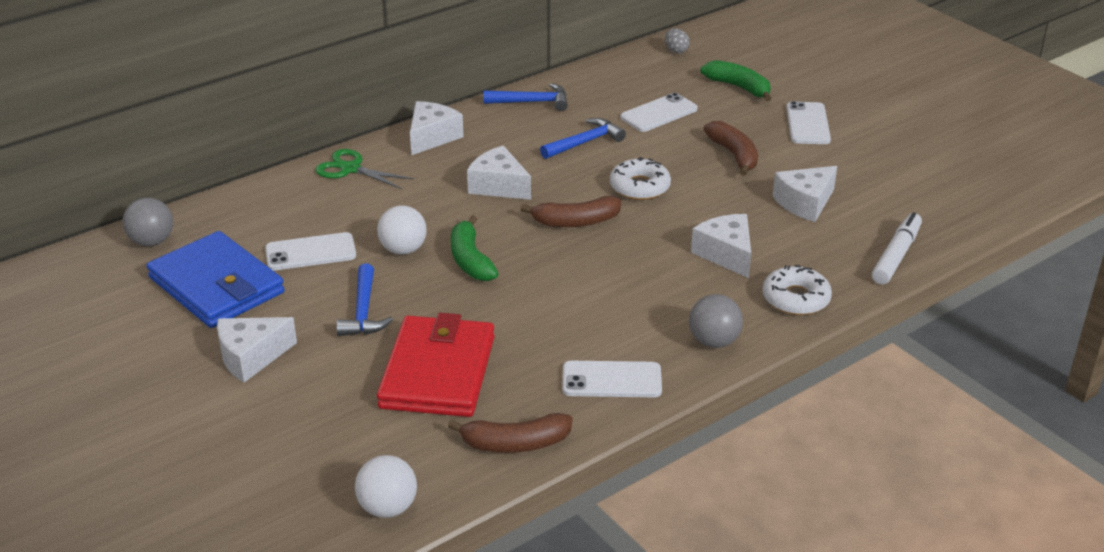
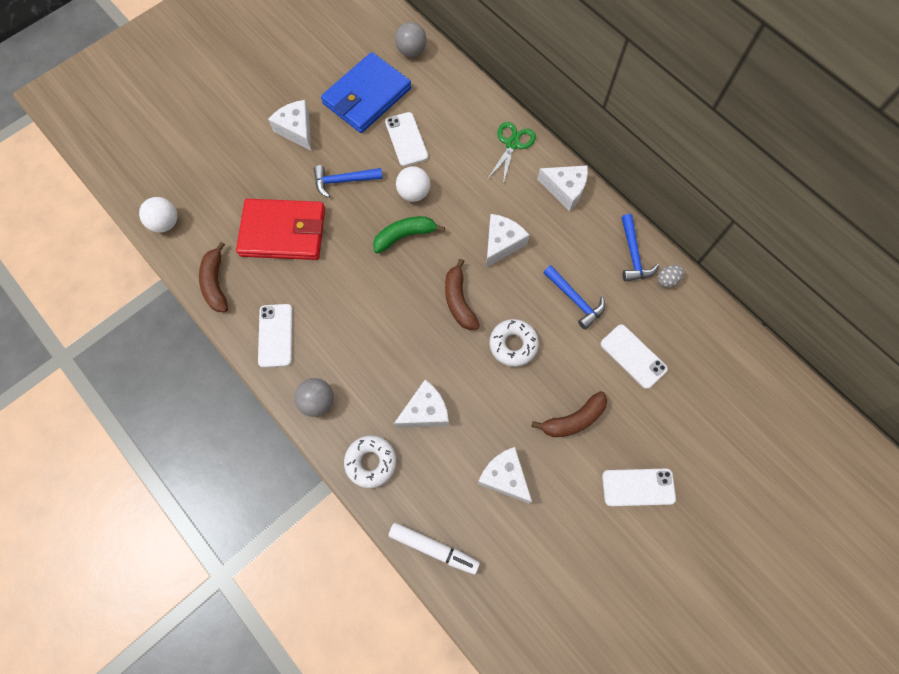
camera: 85 degrees right, 35 degrees up
(676, 50) = (754, 369): grey egg -> grey egg (667, 280)
(739, 87) = (694, 426): green banana -> none

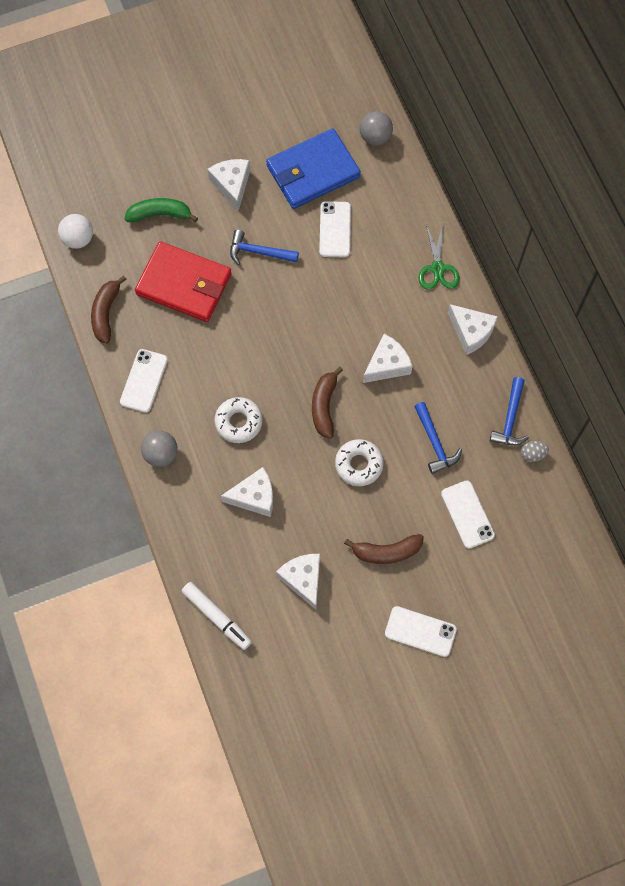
camera: 20 degrees right, 0 degrees up
(371, 462) = (189, 524): white donut -> white donut (238, 422)
(405, 236) = (297, 326): green banana -> green banana (160, 214)
(413, 193) = (321, 286): white ball -> none
(512, 144) = (438, 268): green scissors -> green scissors turned 135 degrees clockwise

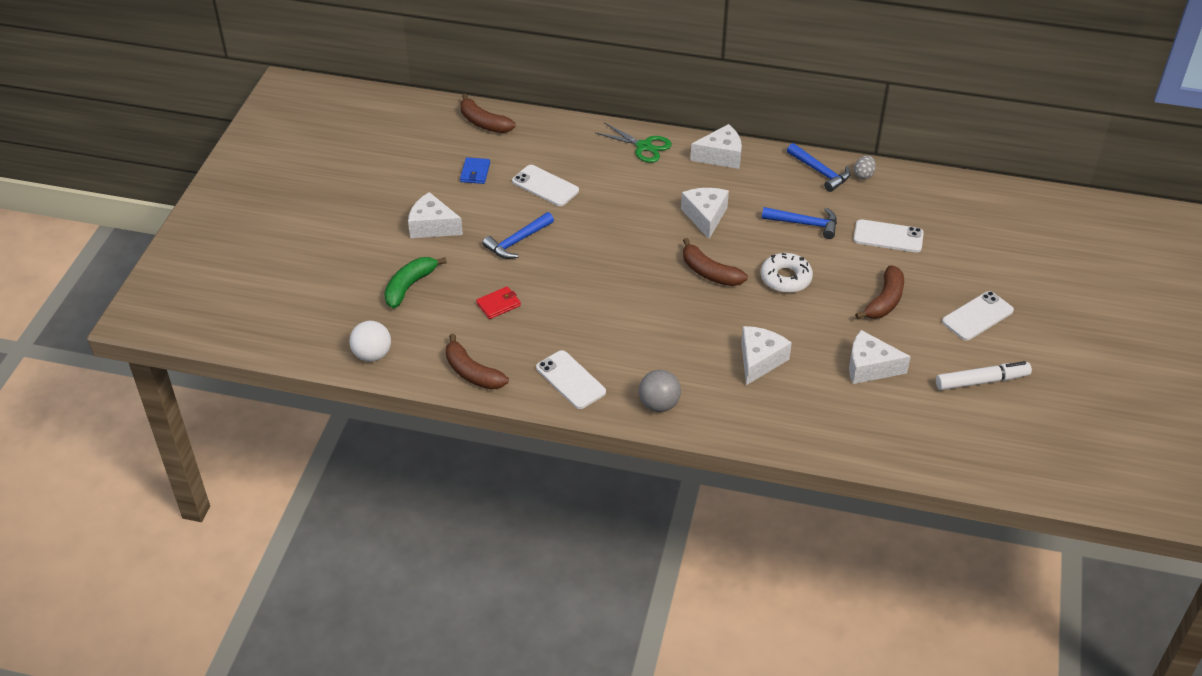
camera: 55 degrees left, 25 degrees down
(184, 284) = (498, 304): red wallet -> red wallet, size x0.40
(216, 616) = (862, 445): white marker -> white marker (981, 381)
(238, 422) = (674, 335): white donut -> none
(312, 171) = (475, 172): blue wallet -> blue wallet, size x0.40
(375, 137) = (483, 123): grey ball -> brown banana

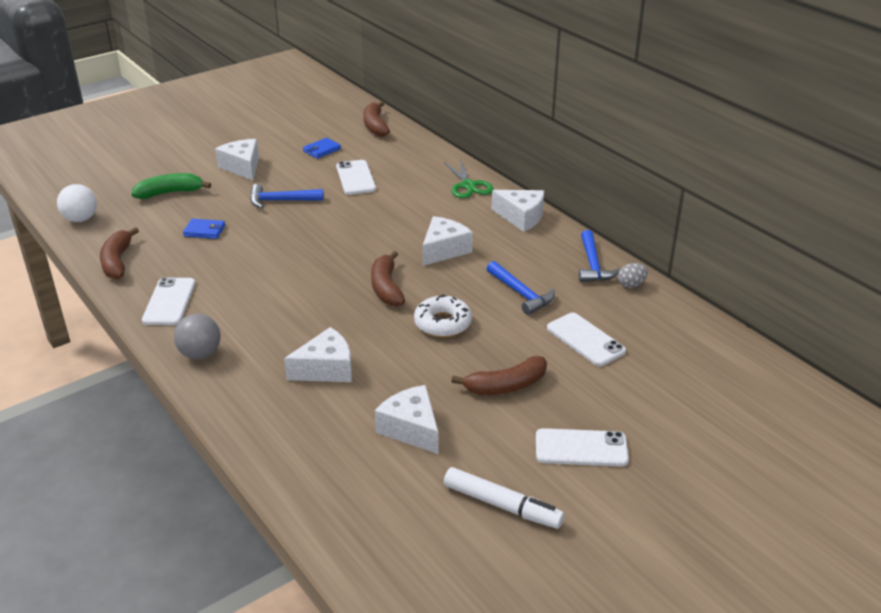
camera: 40 degrees right, 10 degrees down
(498, 304) = (204, 231): red wallet -> blue wallet

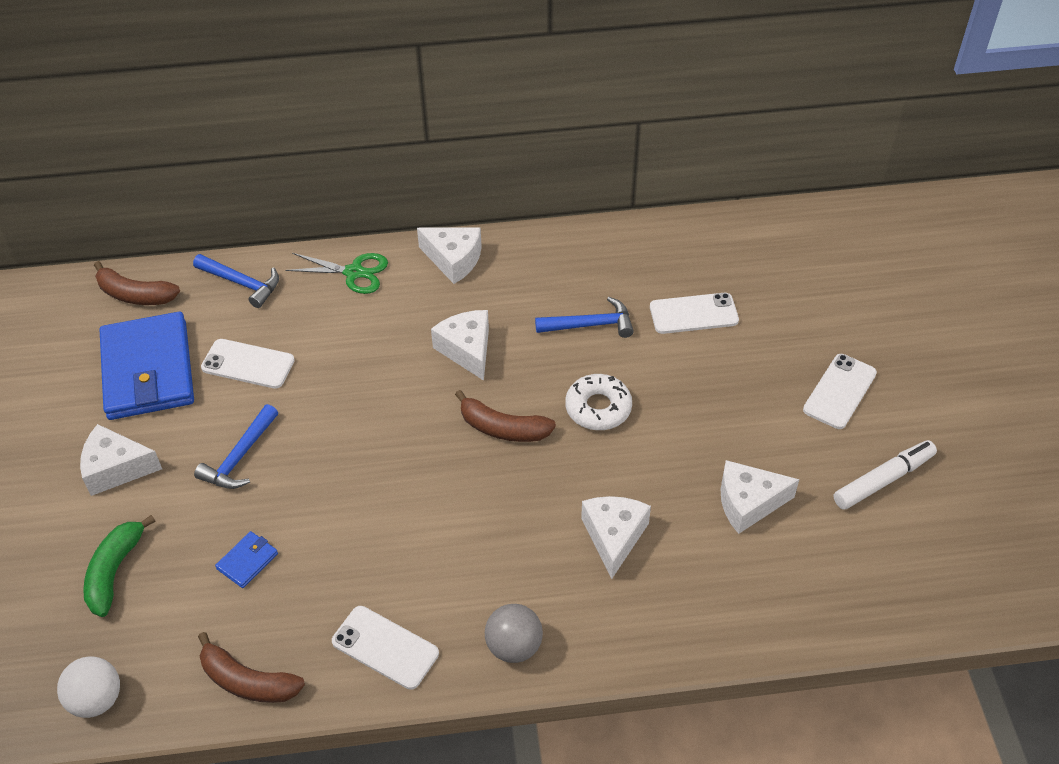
camera: 60 degrees left, 15 degrees up
(322, 150) = (148, 370): blue wallet -> blue wallet, size x2.49
(505, 386) = (726, 404): brown banana -> none
(521, 217) = (453, 260): white cheese -> white cheese turned 60 degrees clockwise
(593, 265) = (580, 249): blue hammer -> blue hammer (242, 283)
(631, 285) = (631, 239): grey egg -> none

